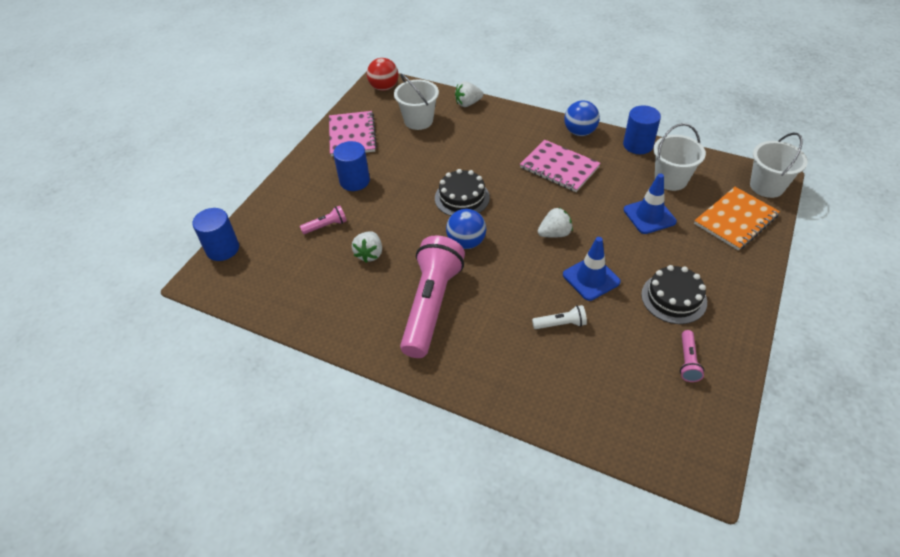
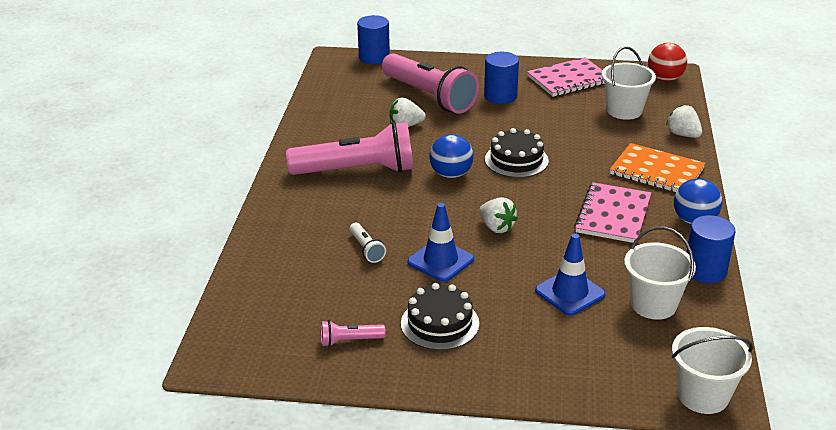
camera: 70 degrees right, 15 degrees down
(326, 226) = (429, 96): pink flashlight -> pink flashlight, size x2.41
(735, 220) = (609, 367): orange notebook -> orange notebook (656, 171)

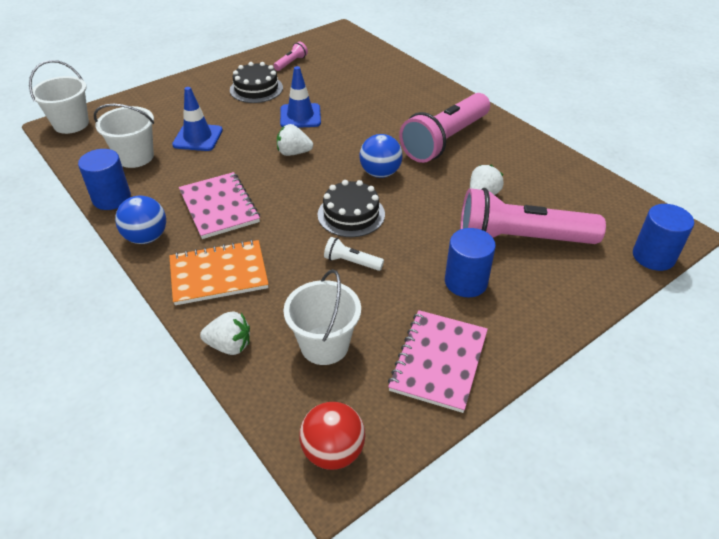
camera: 135 degrees right, 10 degrees up
(366, 249) = (353, 101): white flashlight -> white flashlight (351, 262)

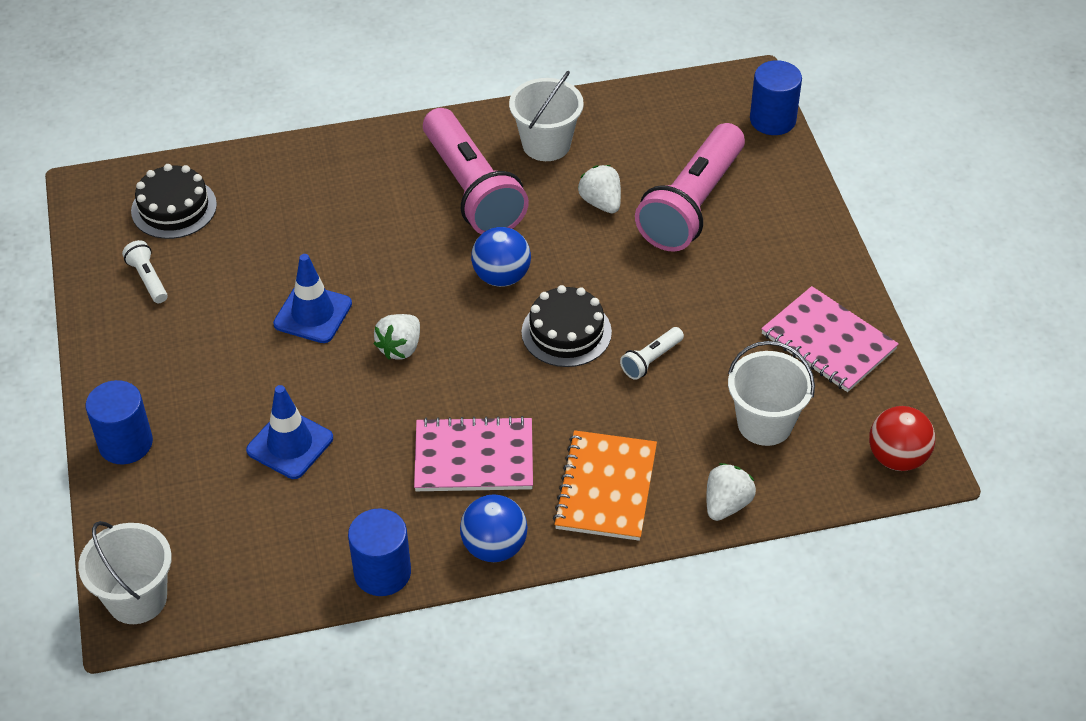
camera: 65 degrees left, 5 degrees up
(135, 157) = (292, 529): white bucket -> white bucket (546, 144)
(256, 89) = (197, 342): black cake -> black cake (174, 208)
(291, 63) = (148, 279): pink flashlight -> white flashlight
(466, 282) = (733, 277): blue cylinder -> blue cylinder (125, 443)

